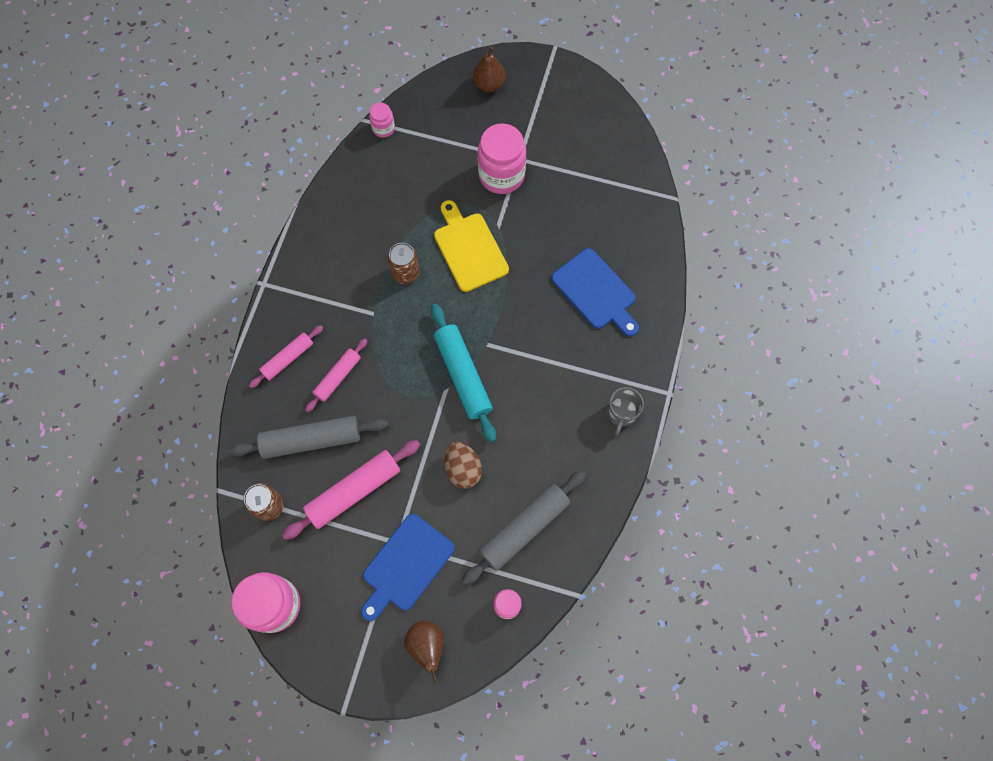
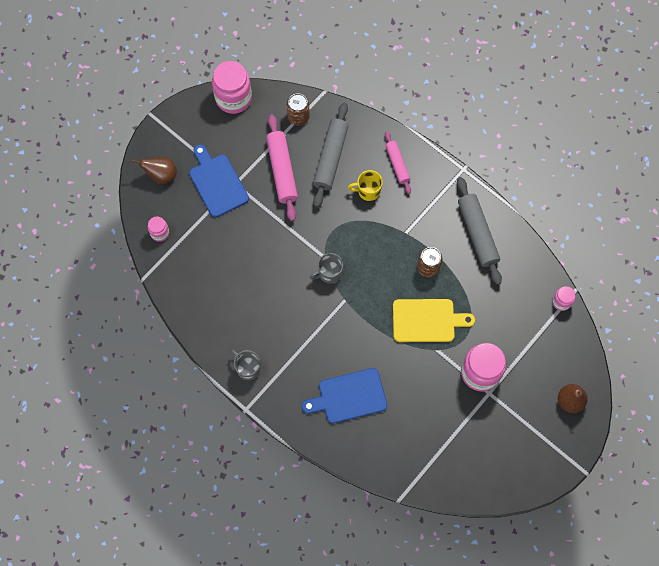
camera: 115 degrees right, 0 degrees up
(337, 377) = (368, 191): pink rolling pin -> yellow mug
(463, 375) = (329, 273): turquoise rolling pin -> grey mug
(463, 469) = (262, 244): brown egg -> none
(524, 528) = (202, 265): grey rolling pin -> grey rolling pin (477, 233)

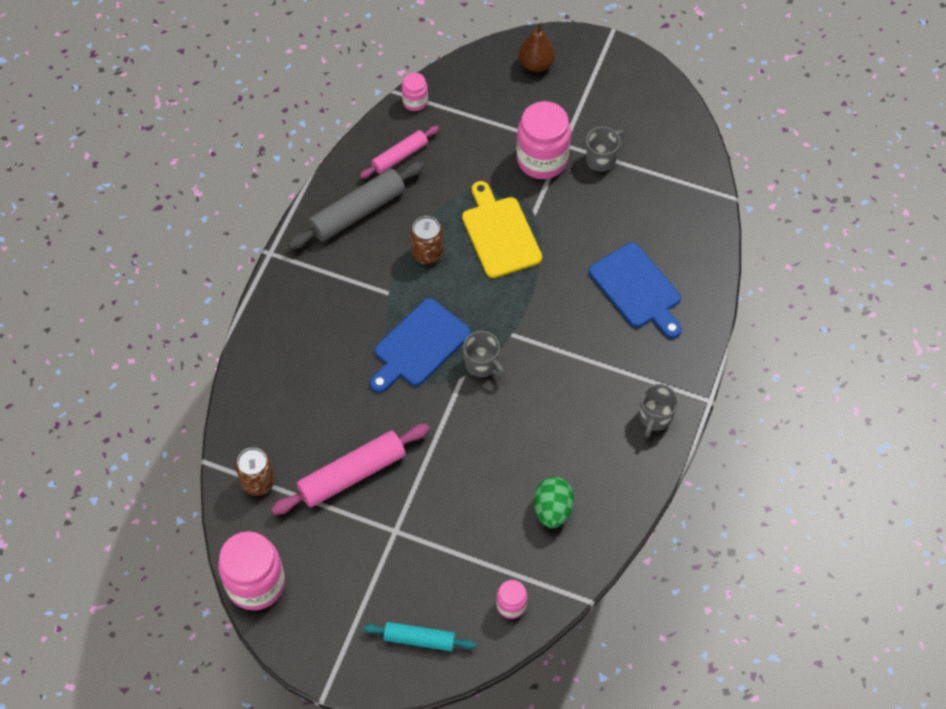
camera: 110 degrees left, 10 degrees down
(161, 175) = (419, 639): brown pear -> turquoise rolling pin
(210, 279) = (552, 510): none -> green egg
(217, 183) = (403, 555): blue cutting board -> blue cutting board (419, 345)
(330, 158) = (309, 418): grey rolling pin -> none
(368, 191) = (344, 355): yellow mug -> none
(397, 164) = (290, 332): pink rolling pin -> pink rolling pin (400, 156)
(467, 415) = (601, 159): none -> grey mug

